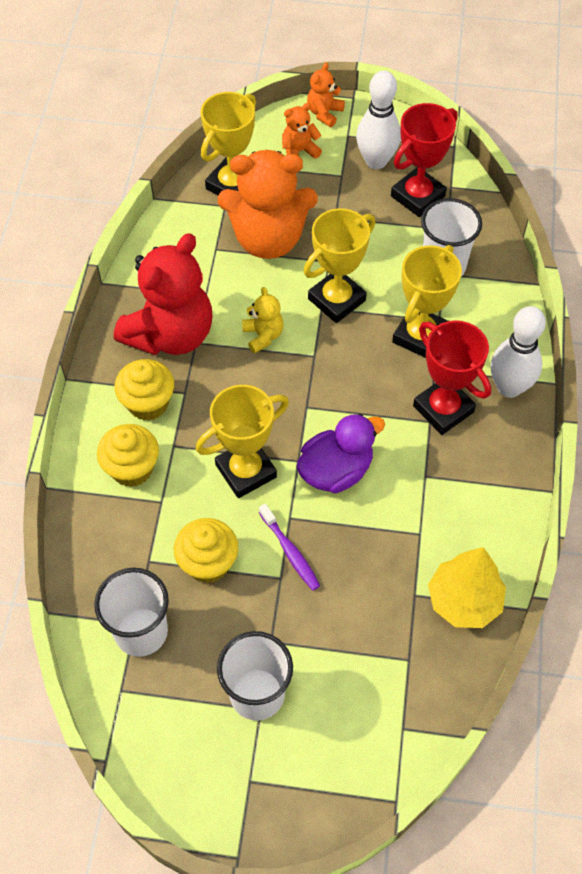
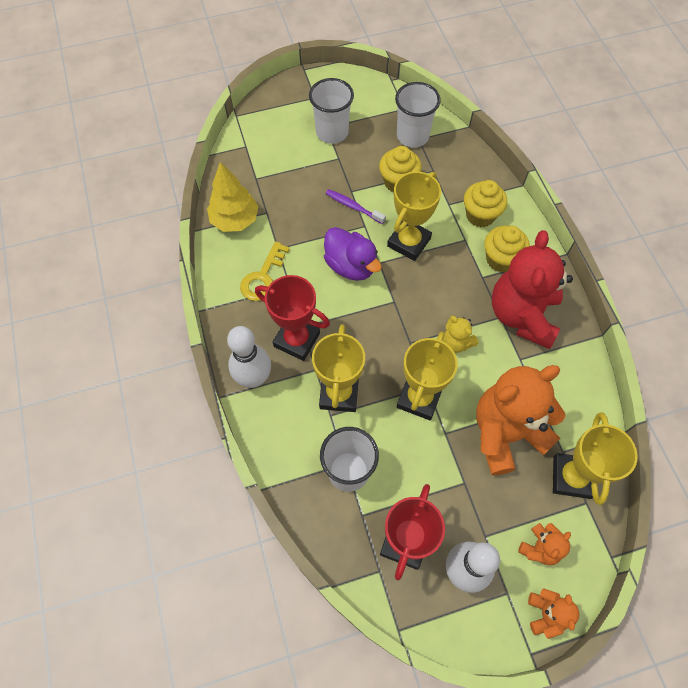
camera: 155 degrees right, 5 degrees up
(336, 471) = (351, 266): purple duck -> purple duck turned 75 degrees counterclockwise
(454, 502) = (263, 277): none -> yellow key

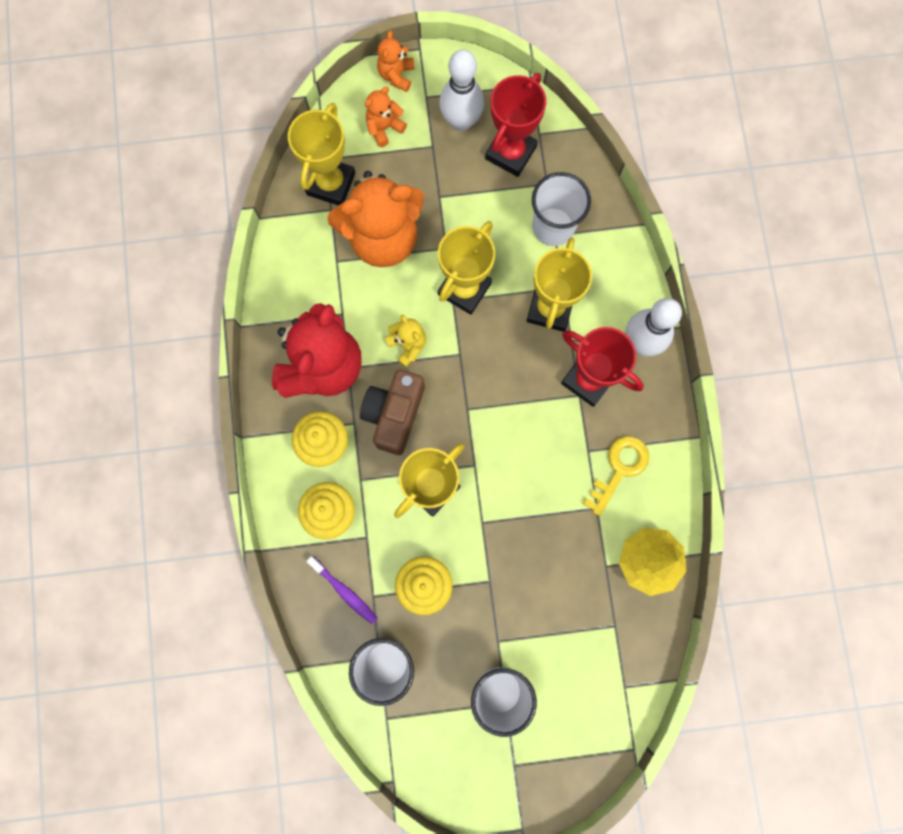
camera: 170 degrees left, 15 degrees up
(351, 266) = (510, 466): purple duck -> none
(353, 207) = (491, 555): purple toothbrush -> purple toothbrush (344, 591)
(452, 288) = (394, 414): none -> brown camera

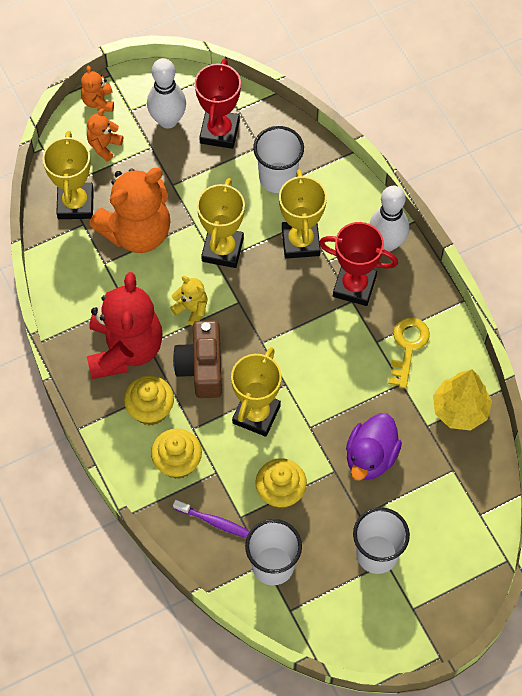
camera: 20 degrees left, 15 degrees down
(533, 579) = (371, 457): none -> purple duck

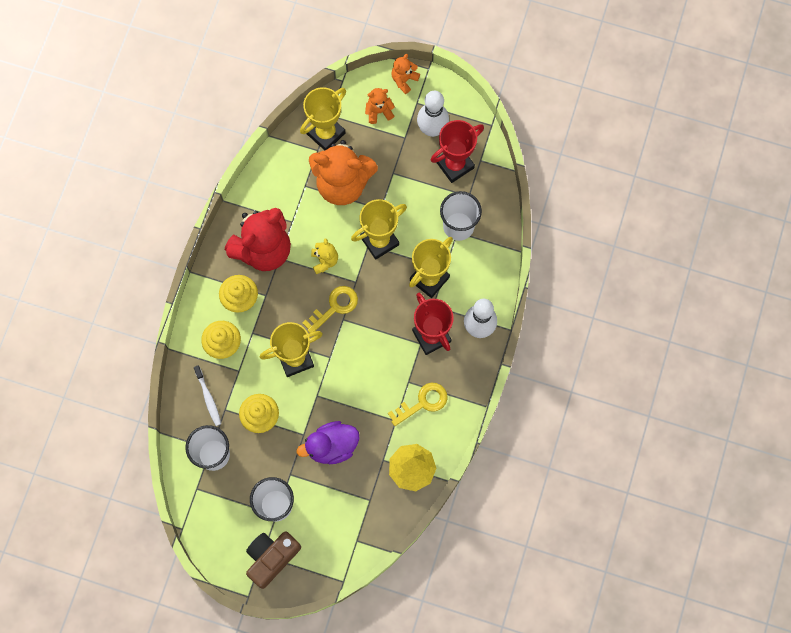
camera: 45 degrees right, 10 degrees up
(201, 367) = (294, 301): brown camera -> brown camera (271, 558)
(214, 521) = (208, 398): purple toothbrush -> white toothbrush
(243, 339) = (334, 307): none -> yellow key

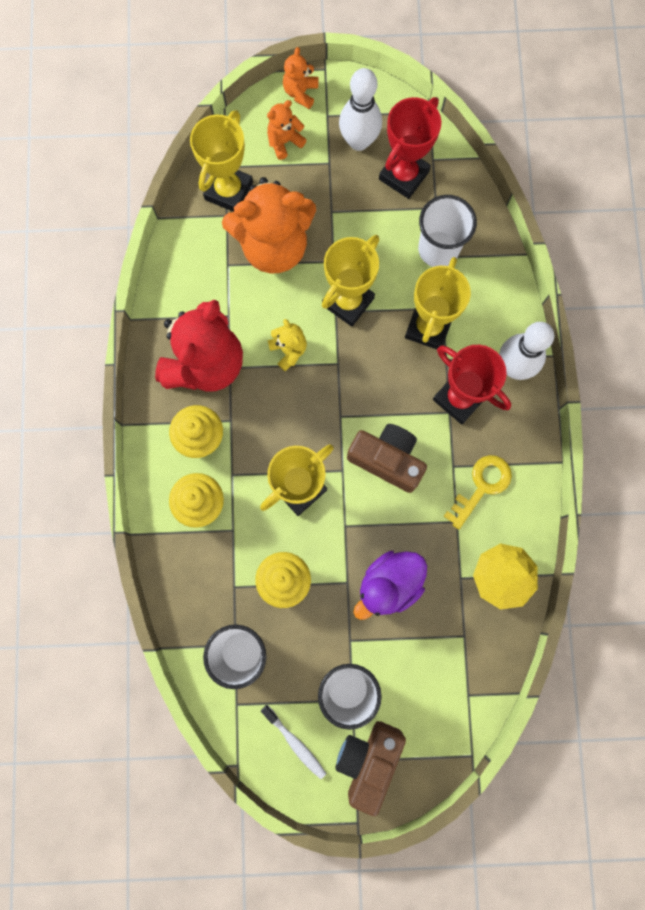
camera: 20 degrees left, 5 degrees up
(208, 398) = (207, 580): white toothbrush -> white toothbrush (295, 743)
(334, 307) = (323, 405): yellow key -> none
(364, 360) = (387, 459): none -> brown camera

